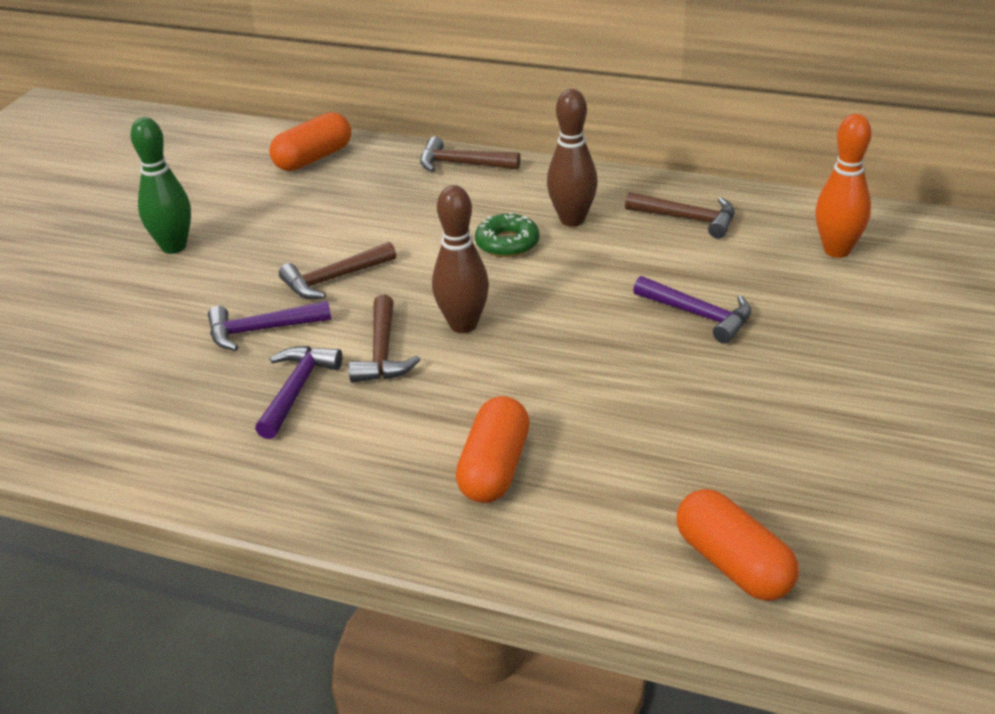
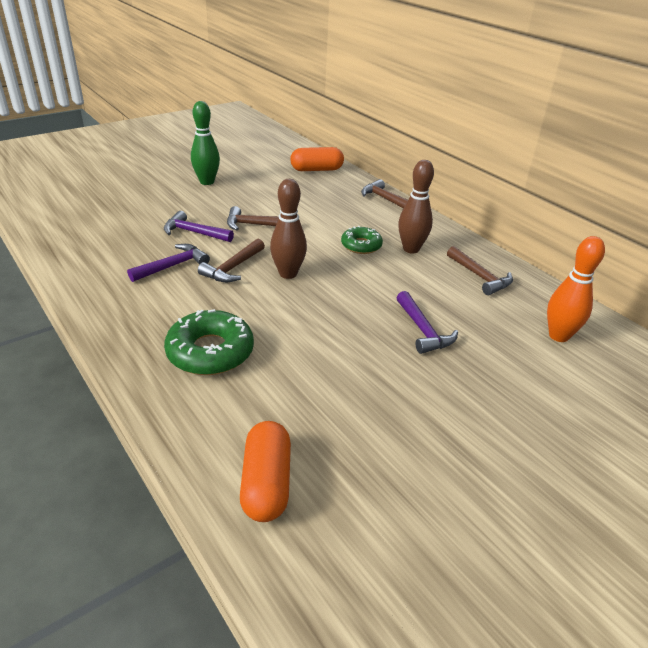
camera: 30 degrees right, 0 degrees up
(494, 468) = (210, 352): orange capsule -> green donut

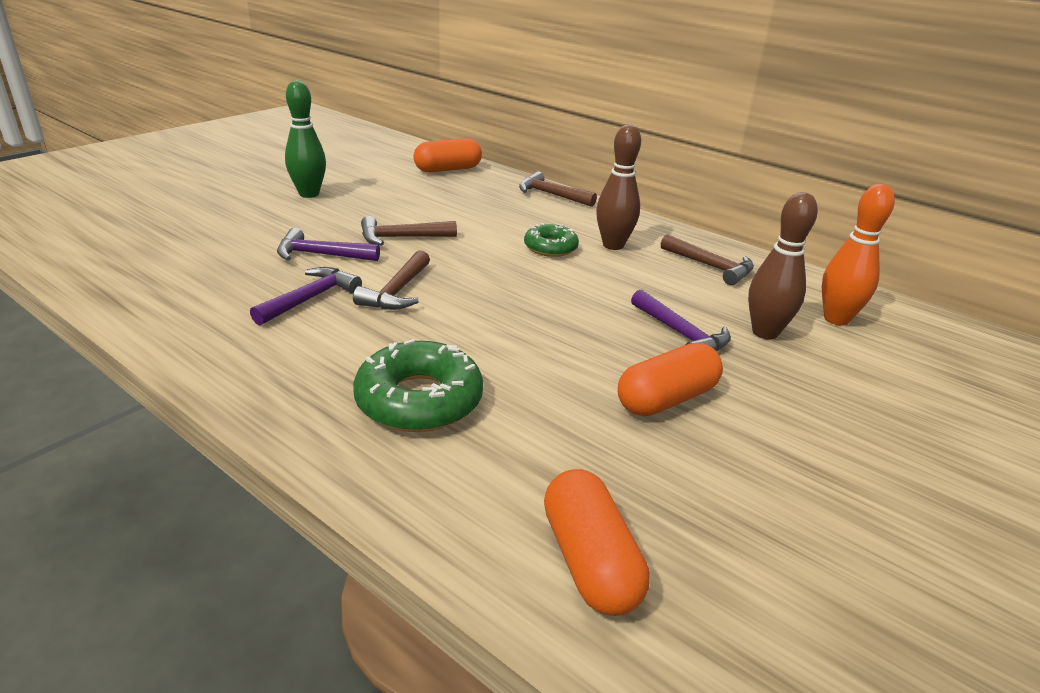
camera: 15 degrees left, 5 degrees down
(288, 274) = (475, 290): brown bowling pin -> brown bowling pin (765, 332)
(382, 379) = (666, 399): none -> orange capsule

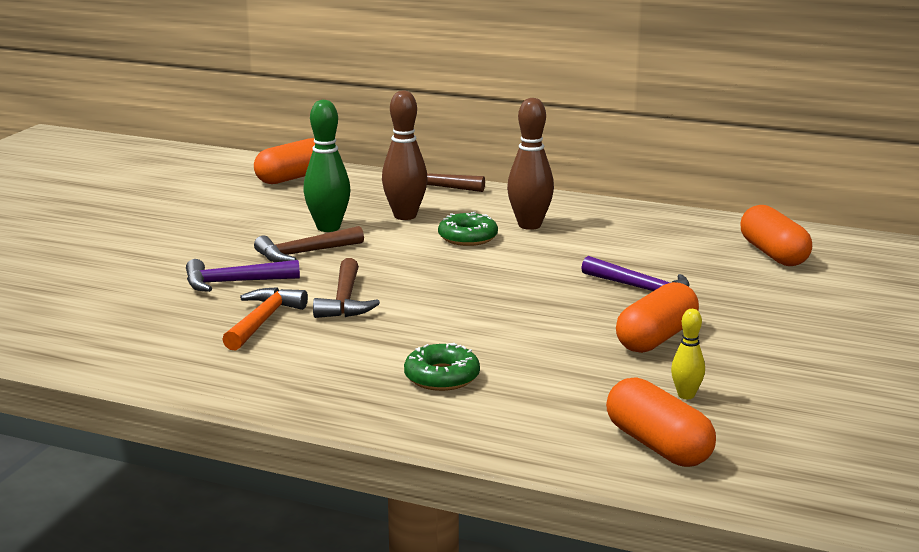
camera: 15 degrees left, 10 degrees down
(309, 194) = (158, 227): green bowling pin -> green bowling pin (328, 228)
(311, 298) = (263, 321): purple hammer -> orange hammer
(419, 400) = (442, 377): green donut -> green donut, size x0.62
(661, 488) = (686, 395): none -> yellow bowling pin
(711, 266) = (637, 229): brown hammer -> none
(765, 332) = (715, 275): brown bowling pin -> brown bowling pin (405, 216)
(836, 319) = (773, 254): orange bowling pin -> orange capsule

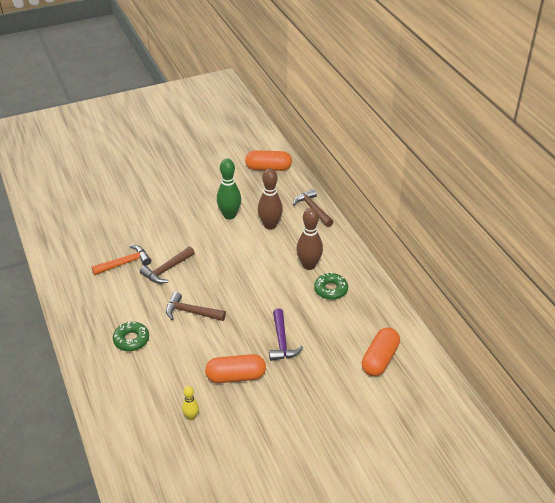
camera: 45 degrees right, 20 degrees up
(233, 282) = (148, 232): purple hammer -> none
(304, 253) = (196, 228): brown hammer -> brown hammer (191, 312)
(468, 237) = (271, 257): green donut -> green donut (331, 290)
(658, 445) = (139, 434): orange capsule -> none

